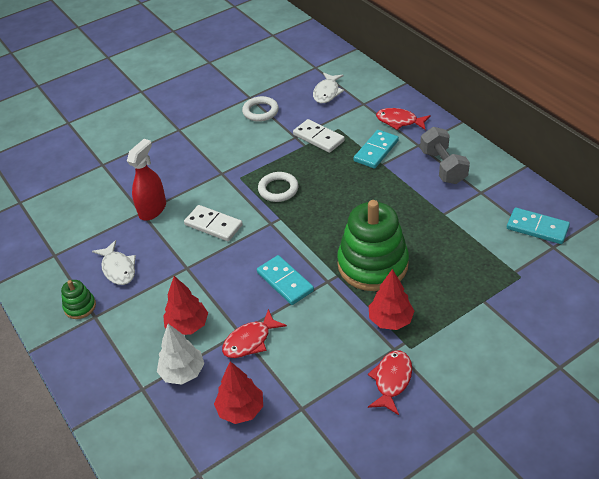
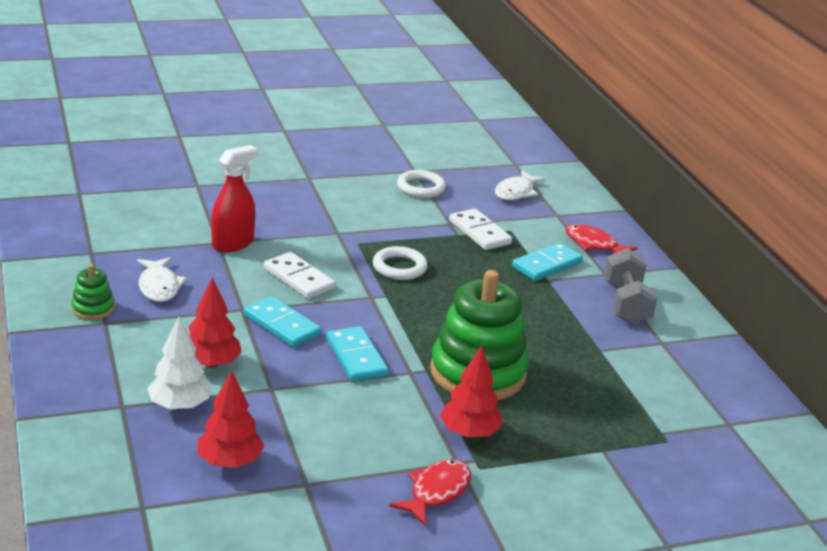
camera: 10 degrees right, 15 degrees down
(250, 341) = (279, 400): red fish -> none
(537, 228) = (718, 399): turquoise domino -> turquoise domino (282, 325)

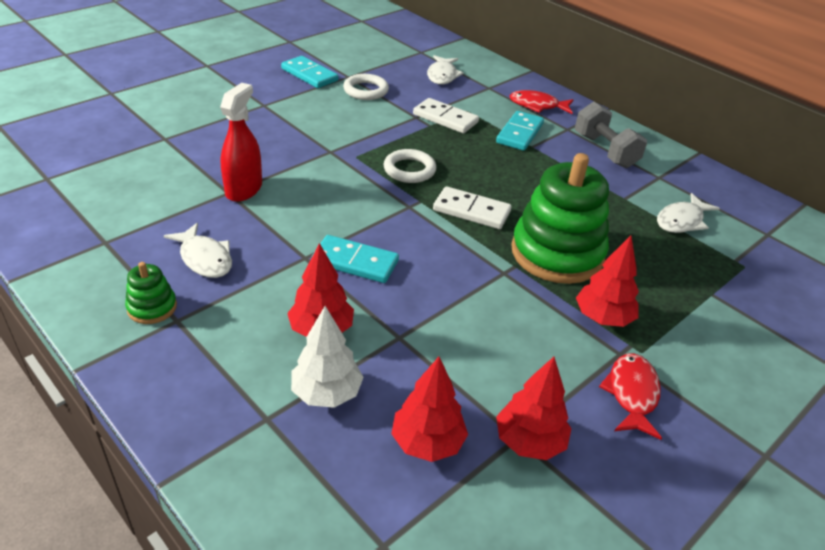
camera: 25 degrees left, 10 degrees up
(298, 279) = (332, 208): white domino -> white domino (471, 211)
(312, 490) = (529, 441): none -> red tree
(356, 357) = (447, 273): turquoise domino -> turquoise domino (309, 75)
(642, 385) = (681, 221): none -> white fish

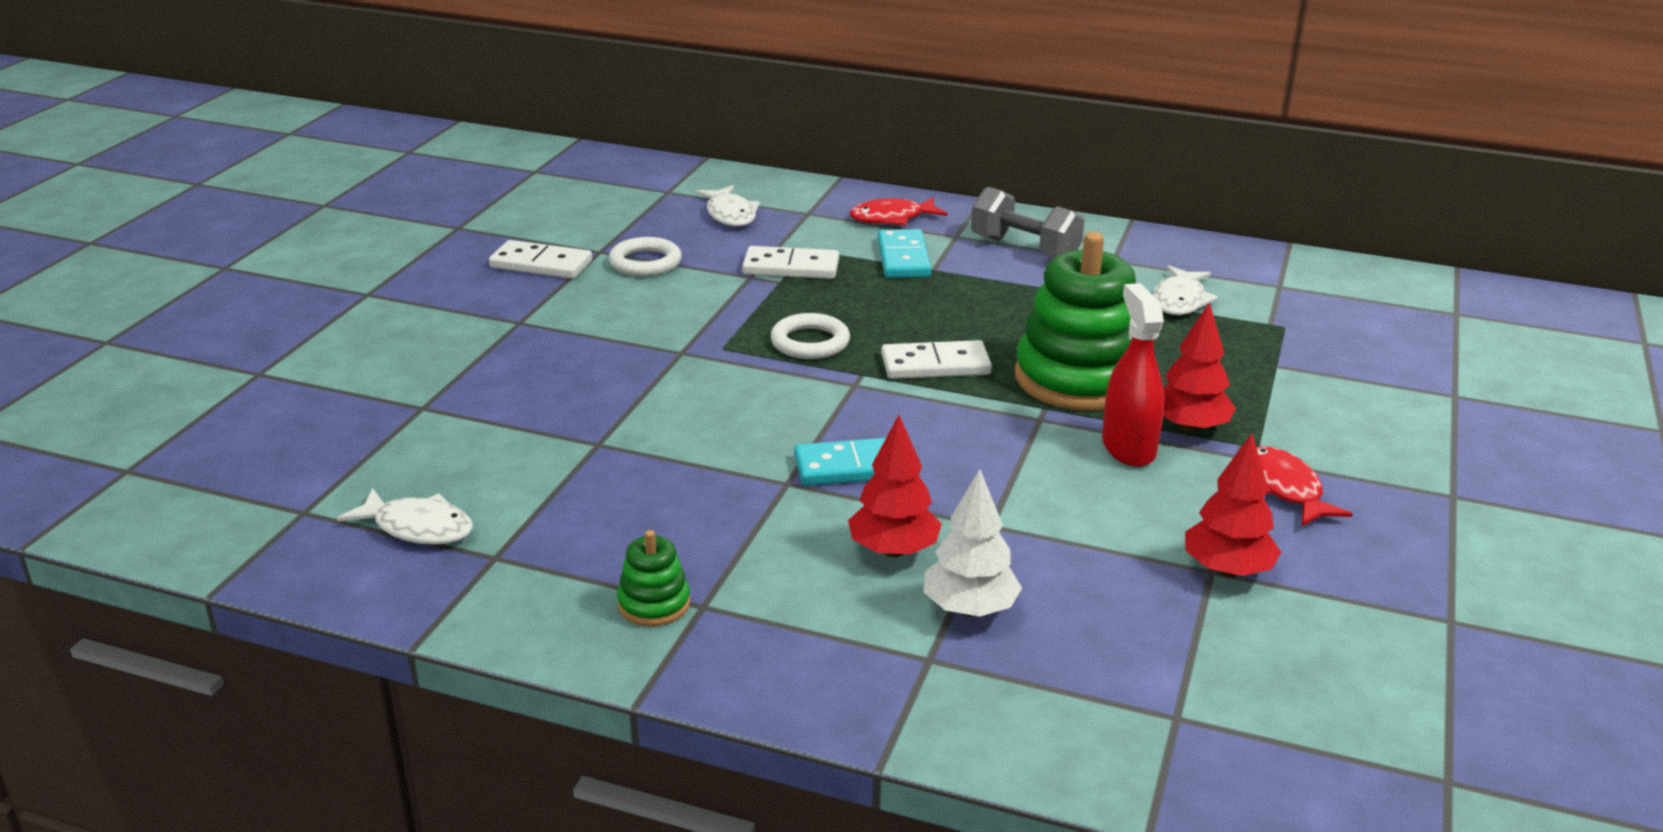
camera: 25 degrees left, 10 degrees down
(204, 258) = (658, 528): white fish -> white fish (418, 528)
(244, 189) = (615, 433): red spray bottle -> red spray bottle (1128, 448)
(309, 75) = (541, 264): turquoise domino -> white domino
(427, 443) = (1127, 612): red tree -> none

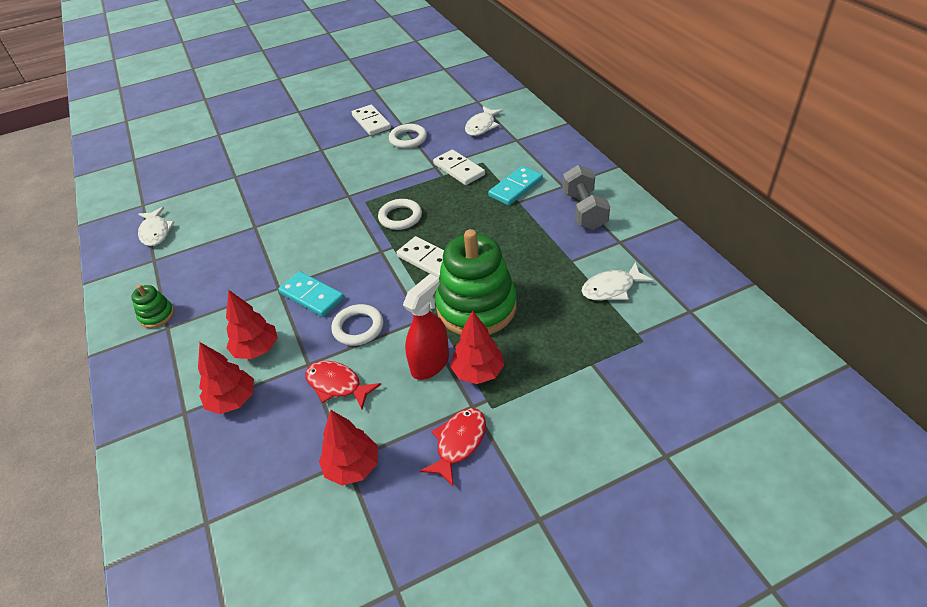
camera: 50 degrees right, 15 degrees up
(892, 218) = (549, 160): red fish -> red fish (337, 385)
(969, 609) = (233, 400): white tree -> red tree
(981, 463) = (358, 328): none -> white ring

